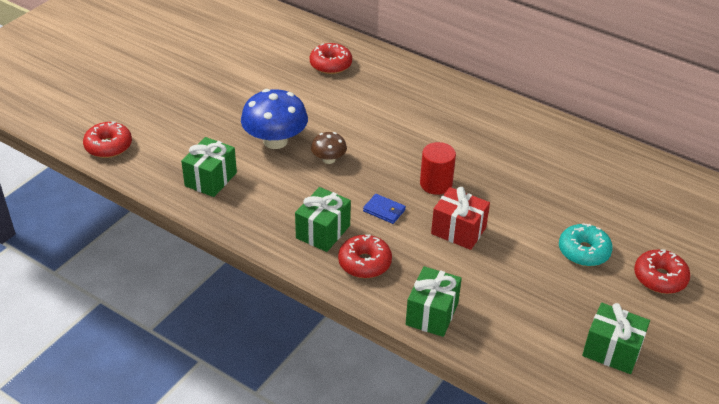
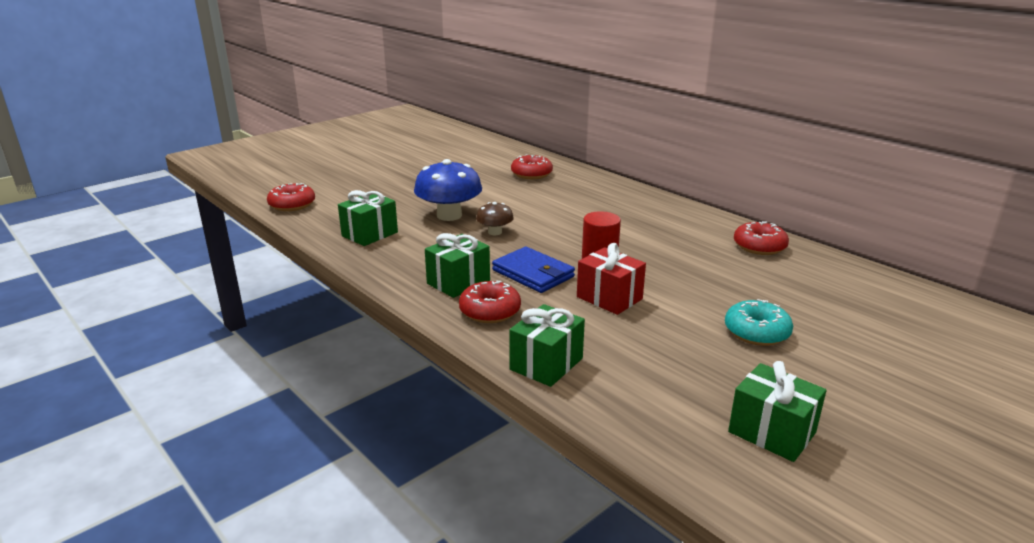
camera: 15 degrees right, 15 degrees down
(384, 210) = (533, 273): blue wallet -> blue wallet, size x1.76
(660, 278) = (853, 368): red donut -> red donut (759, 246)

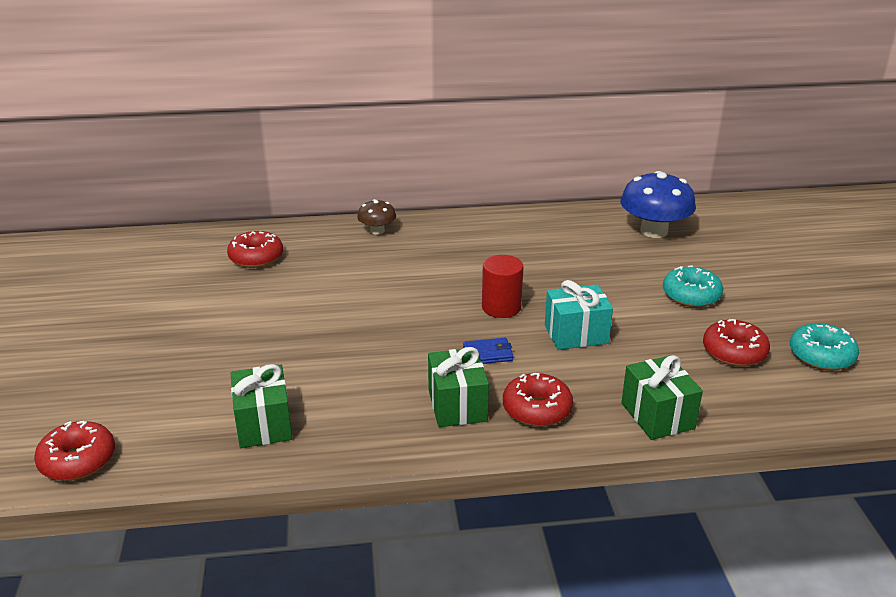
camera: 55 degrees left, 5 degrees up
(449, 215) = (289, 350): blue mushroom -> blue mushroom (654, 231)
(495, 232) = (370, 338): brown mushroom -> brown mushroom (377, 231)
(533, 273) = (488, 354): blue wallet -> blue wallet, size x0.57
(609, 298) = (576, 334): red gift -> turquoise gift
(759, 246) = (562, 226): red donut -> red donut (734, 352)
(771, 432) = (821, 356): green gift -> turquoise donut

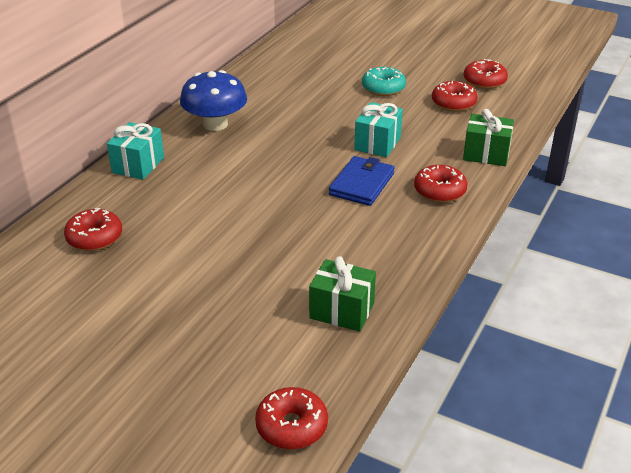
camera: 55 degrees left, 5 degrees up
(377, 231) = (138, 165): brown mushroom -> turquoise gift
(457, 405) = (405, 219): green gift -> none
(488, 354) = (362, 184): blue wallet -> blue wallet, size x1.76
(501, 307) = (314, 157): red cylinder -> none
(654, 231) = (296, 65): blue mushroom -> blue mushroom (215, 124)
(821, 356) = (484, 81): turquoise donut -> red donut

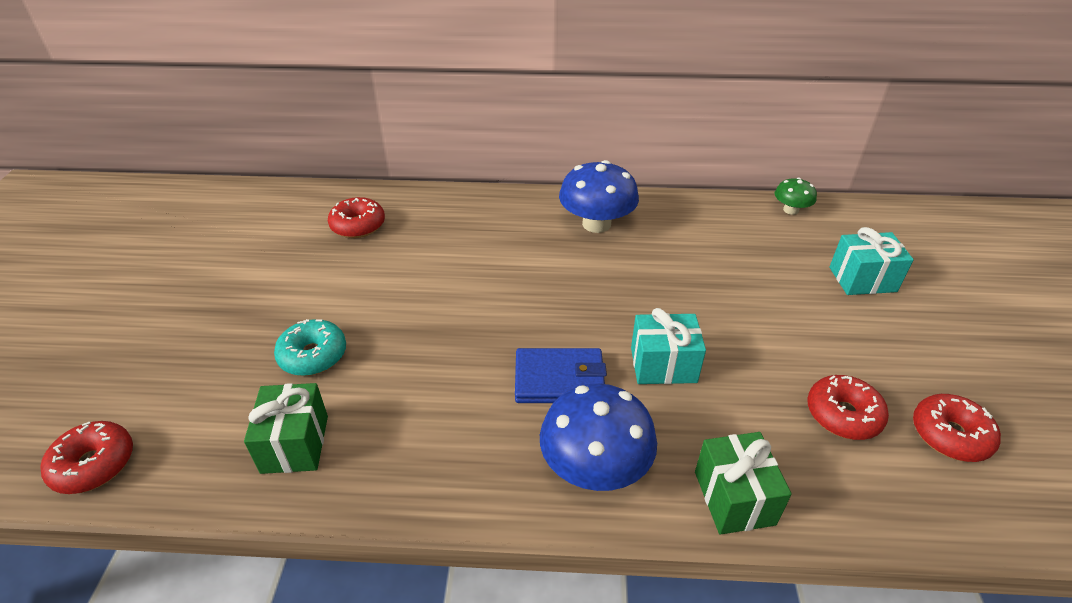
camera: 65 degrees right, 5 degrees up
(138, 165) = (486, 205): turquoise gift -> turquoise gift (862, 279)
(275, 51) = (790, 210): none -> green mushroom
(383, 88) = (805, 327): turquoise donut -> turquoise donut (313, 355)
(439, 191) = (595, 467): red donut -> blue mushroom

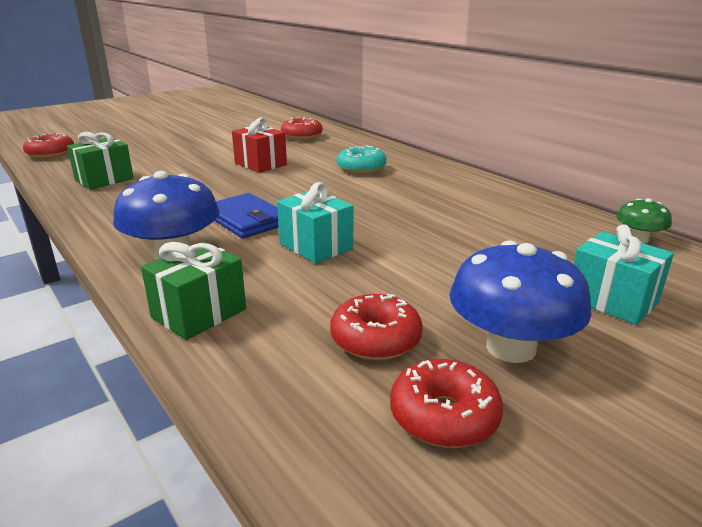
camera: 50 degrees right, 15 degrees down
(313, 355) = (177, 162): turquoise donut -> turquoise donut (361, 168)
(410, 297) = (260, 164): none -> red gift
(596, 224) = (437, 182): blue mushroom -> blue mushroom (510, 347)

